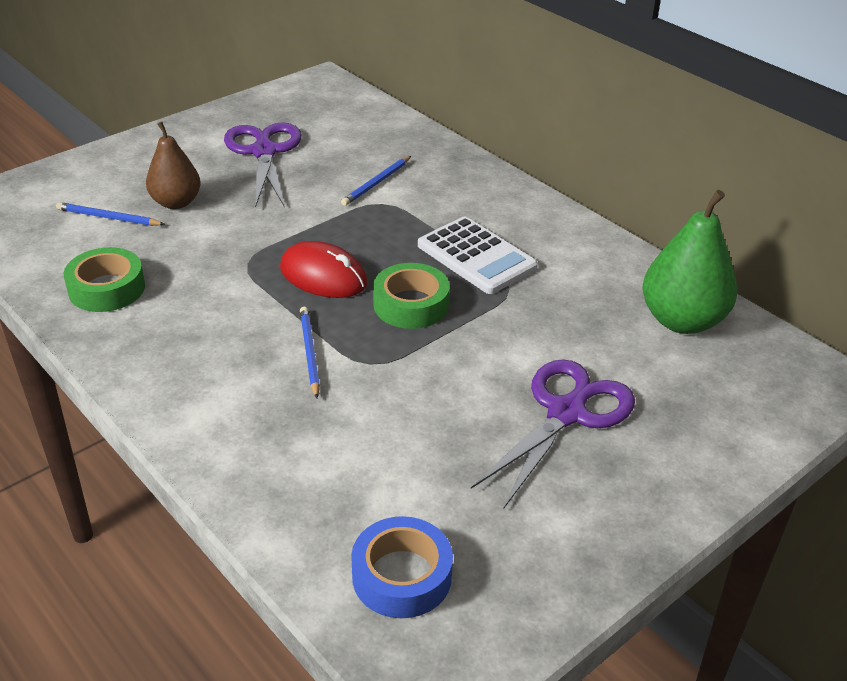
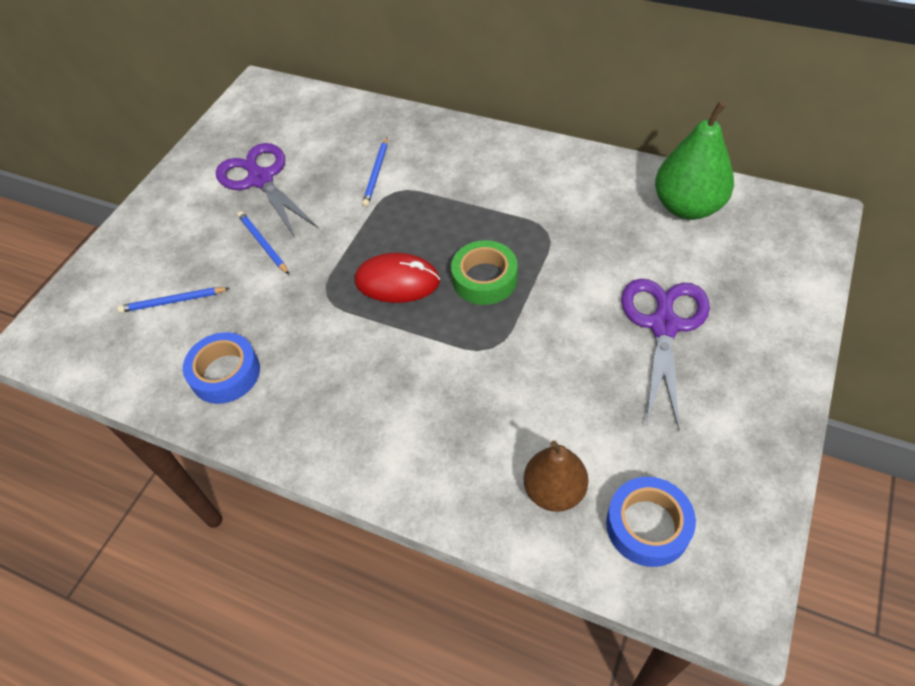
camera: 20 degrees left, 15 degrees up
(107, 288) = (225, 373): green tape -> blue tape
(176, 202) = (222, 261): brown pear -> brown pear (554, 490)
(309, 353) = (438, 360): blue pencil -> blue pencil (263, 244)
(476, 256) = (502, 212): white calculator -> none

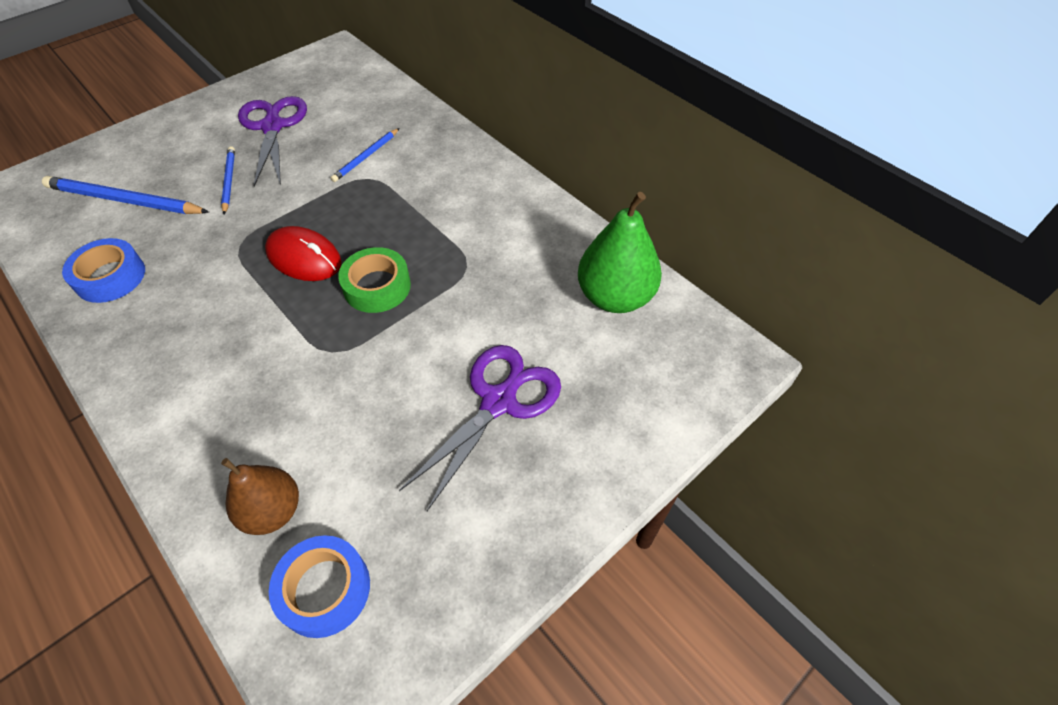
camera: 20 degrees right, 0 degrees up
(173, 301) = (124, 200): blue pencil -> blue pencil, size x1.78

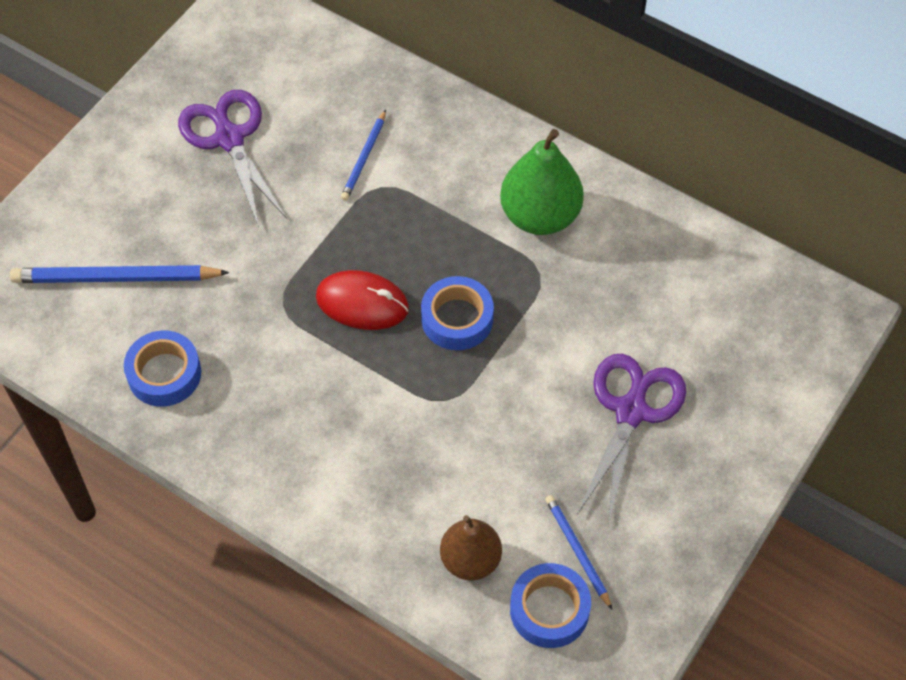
camera: 15 degrees left, 5 degrees up
(229, 181) = (221, 226): blue pencil -> blue pencil (577, 551)
(377, 286) = (457, 319): green tape -> blue tape
(615, 297) = (704, 275): green pear -> green pear (540, 216)

